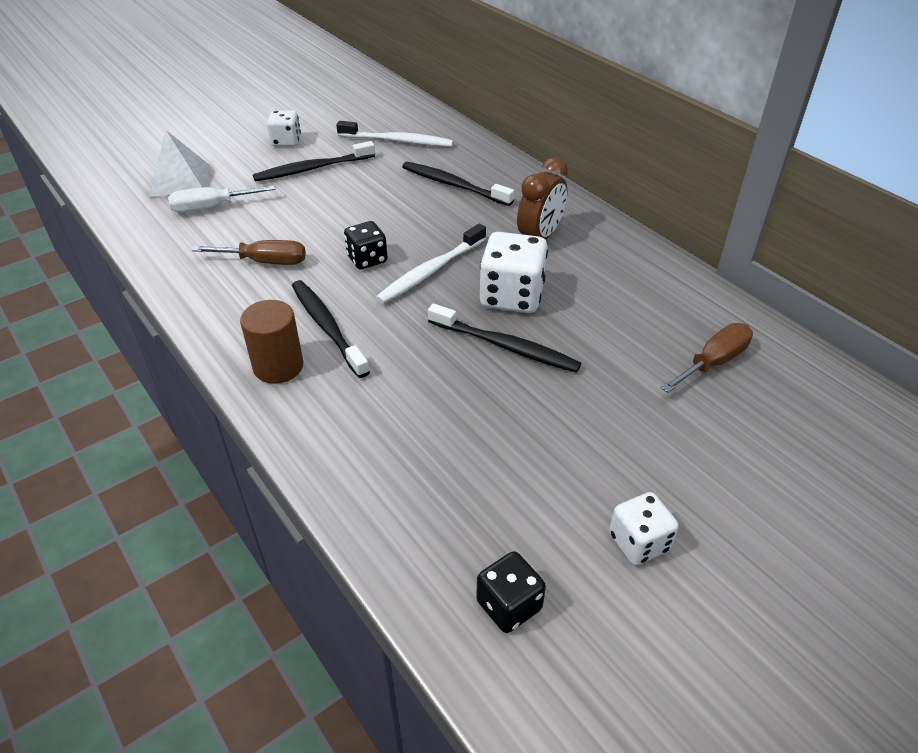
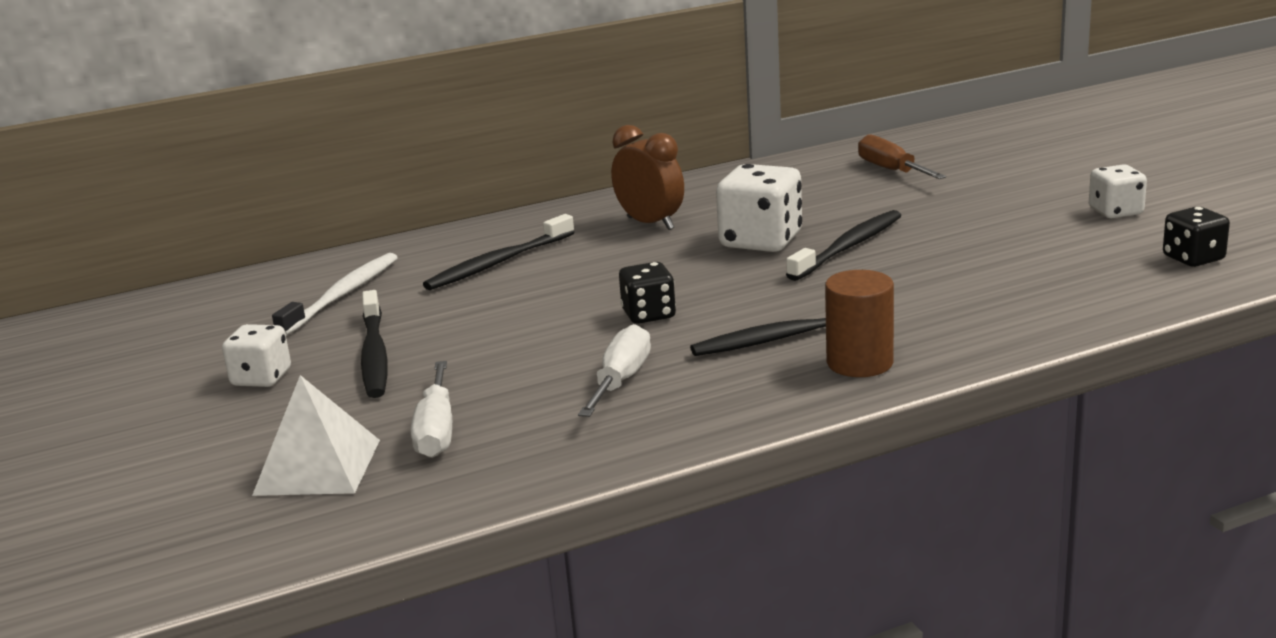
camera: 75 degrees left, 20 degrees down
(265, 262) = (621, 380): brown screwdriver -> white screwdriver
(430, 271) = (693, 279): white toothbrush -> none

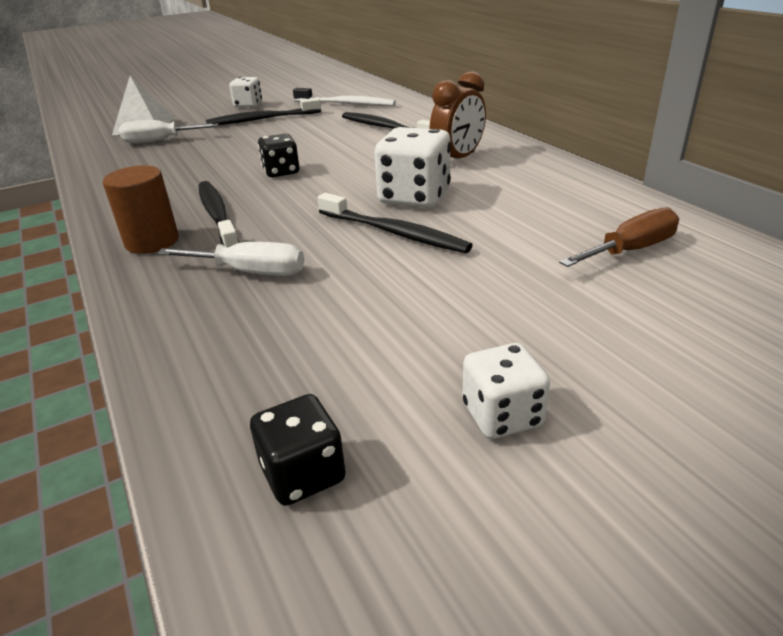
camera: 85 degrees right, 10 degrees up
(621, 380) = (185, 173): white screwdriver -> white screwdriver (250, 272)

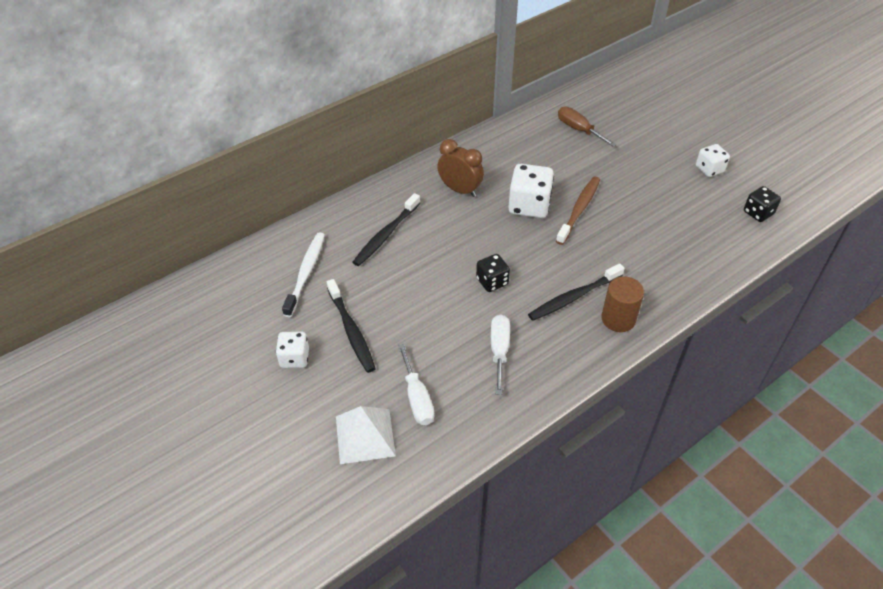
camera: 100 degrees left, 15 degrees up
(250, 272) = (639, 260): white screwdriver -> white screwdriver (499, 351)
(394, 232) = (579, 210): black toothbrush -> brown toothbrush

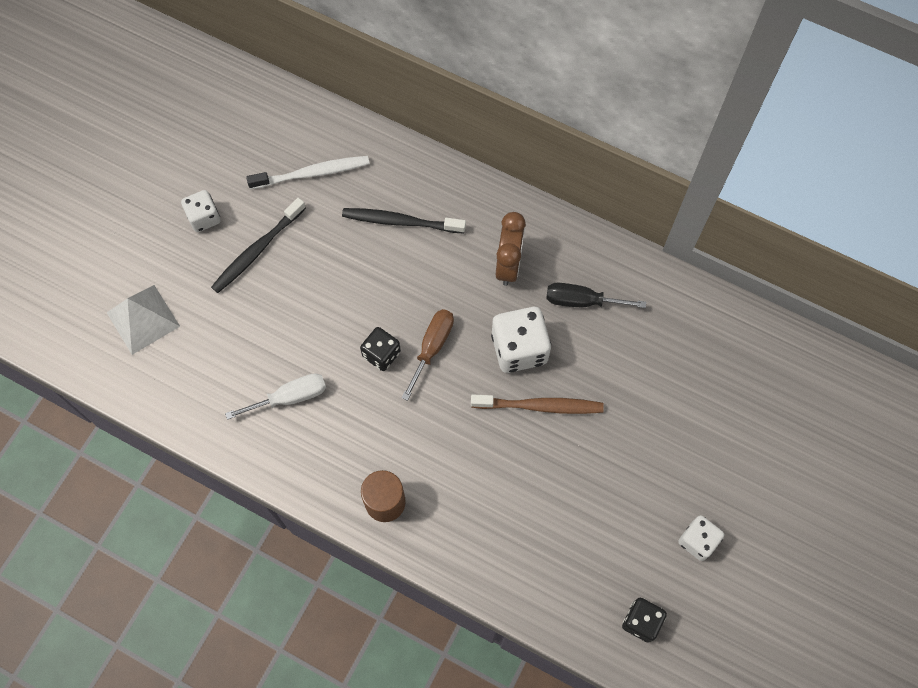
camera: 65 degrees right, 20 degrees up
(417, 398) = (201, 345): white screwdriver -> none
(510, 164) = (581, 301): none -> black screwdriver
(573, 297) = (396, 446): black toothbrush -> none
(579, 129) = (692, 357): brown screwdriver -> brown screwdriver (432, 347)

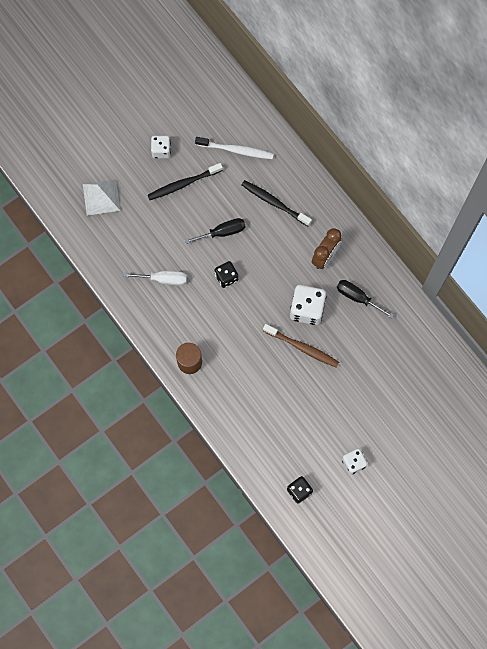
camera: 25 degrees right, 5 degrees up
(346, 293) = (222, 232): none -> black screwdriver
(432, 347) = (257, 286): brown screwdriver -> none

